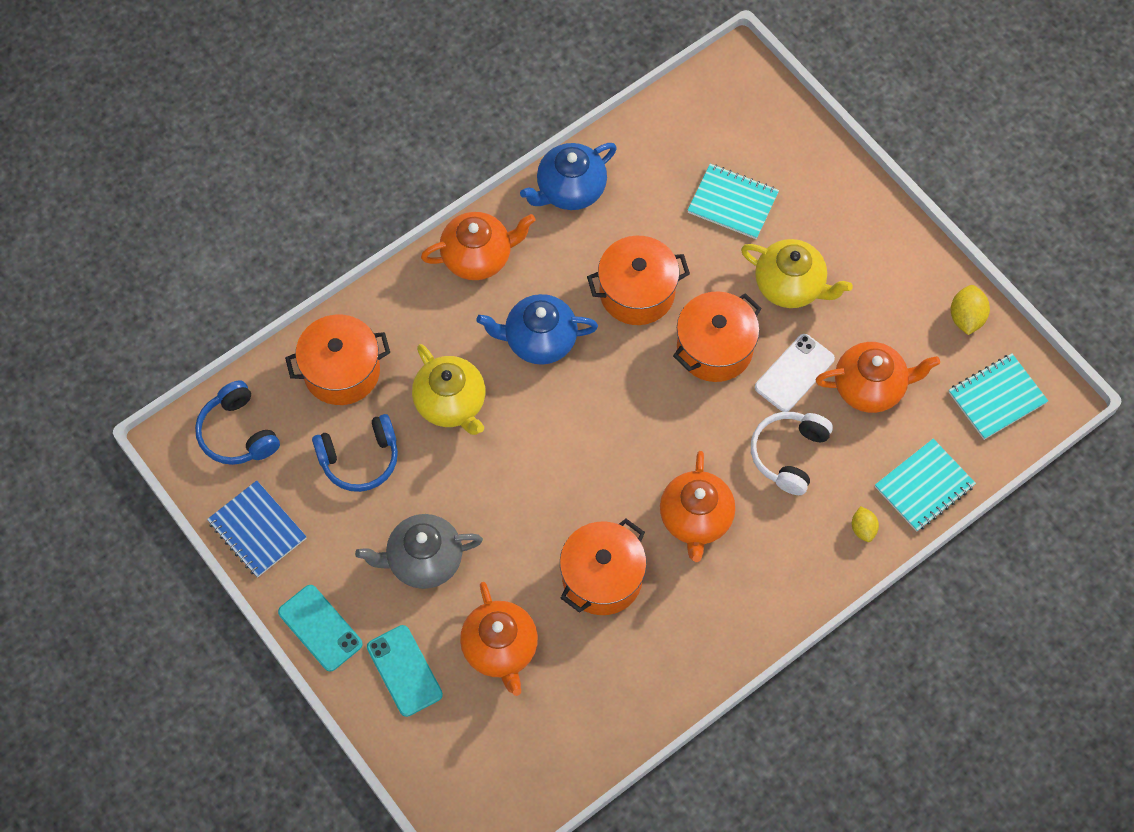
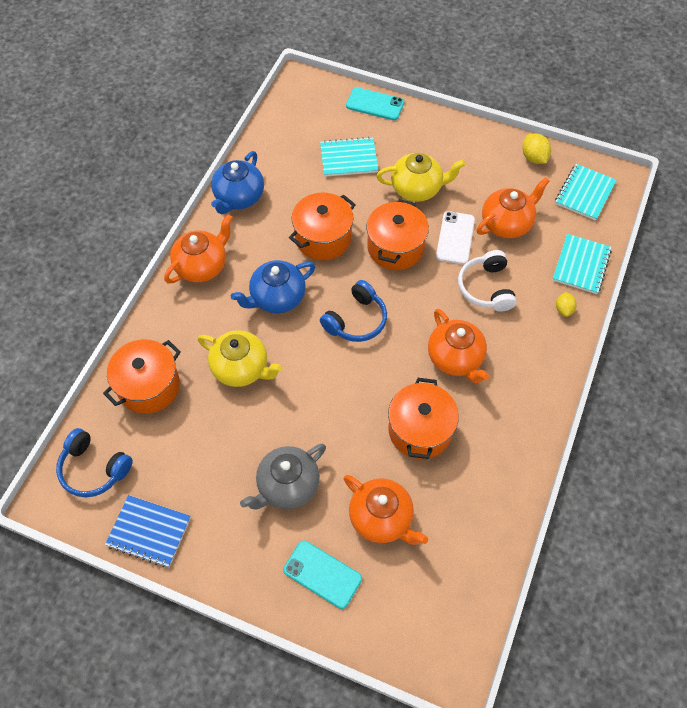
camera: 30 degrees left, 5 degrees down
(320, 628) = (240, 578): turquoise phone -> turquoise phone (375, 104)
(360, 459) = (198, 439): blue headphones -> blue headphones (356, 320)
(863, 529) = (563, 309): yellow lemon -> yellow lemon turned 45 degrees clockwise

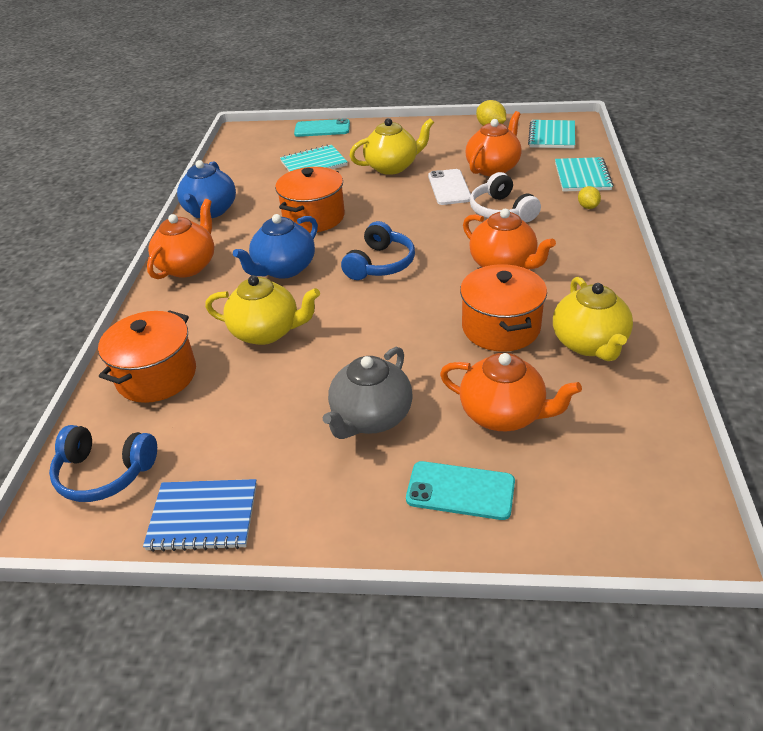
camera: 15 degrees left, 20 degrees down
(395, 247) = (393, 207): orange pot -> none
(479, 473) = (589, 344): none -> yellow teapot

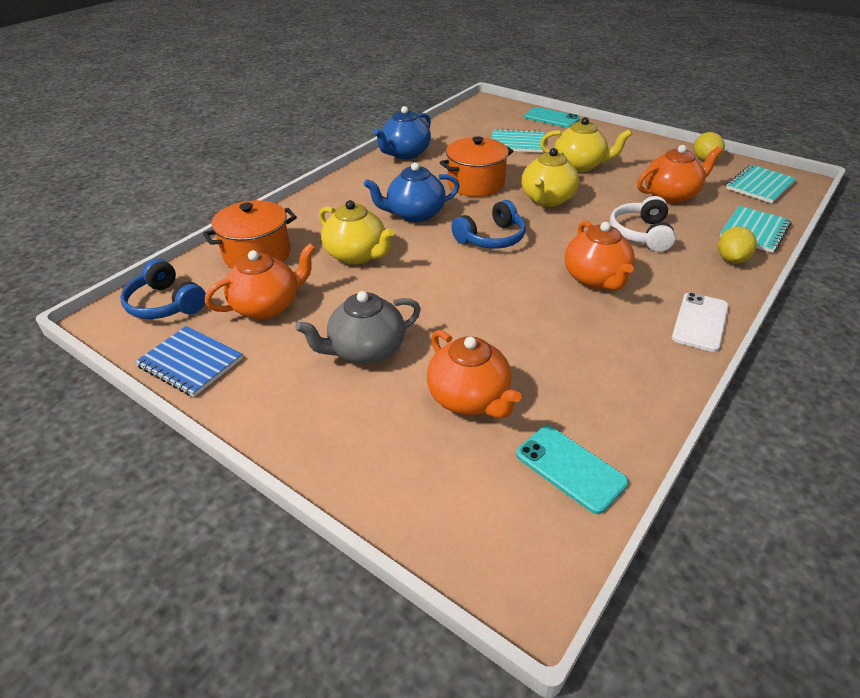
camera: 30 degrees right, 0 degrees up
(188, 266) = (351, 187): orange teapot -> orange teapot (267, 306)
(449, 187) = (613, 198): white phone -> white phone (700, 322)
(460, 490) = (374, 439): turquoise phone -> turquoise phone (570, 468)
(501, 327) = (540, 329): orange pot -> none
(587, 207) = (731, 259): yellow lemon -> yellow lemon, size x1.50
(589, 344) = (607, 377): yellow teapot -> yellow teapot (547, 200)

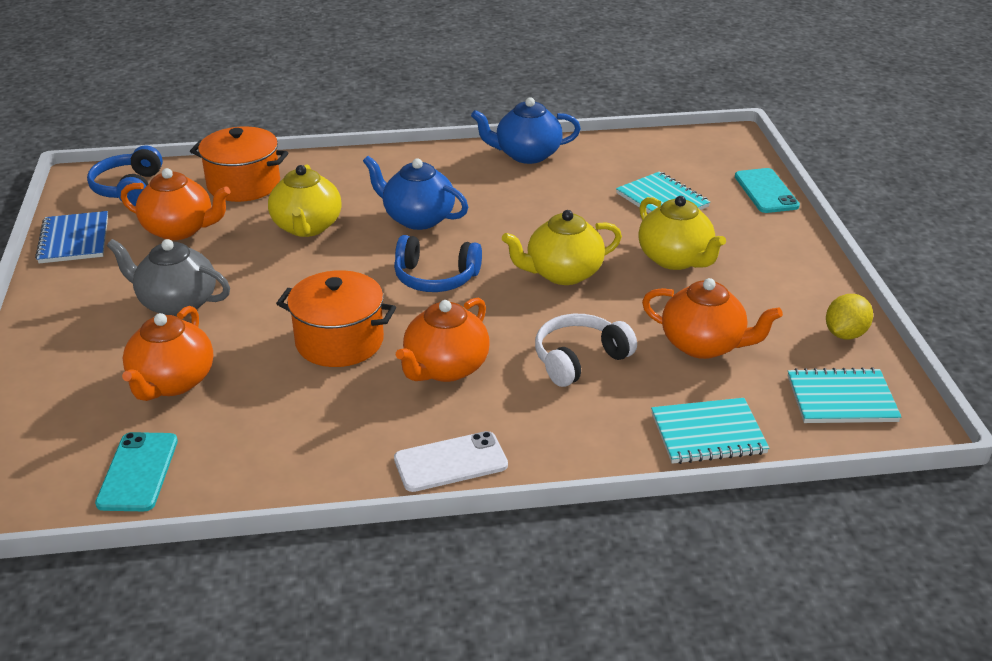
camera: 45 degrees right, 5 degrees down
(476, 184) = (529, 220): orange pot -> orange pot (339, 341)
(731, 259) = (613, 439): yellow lemon -> none

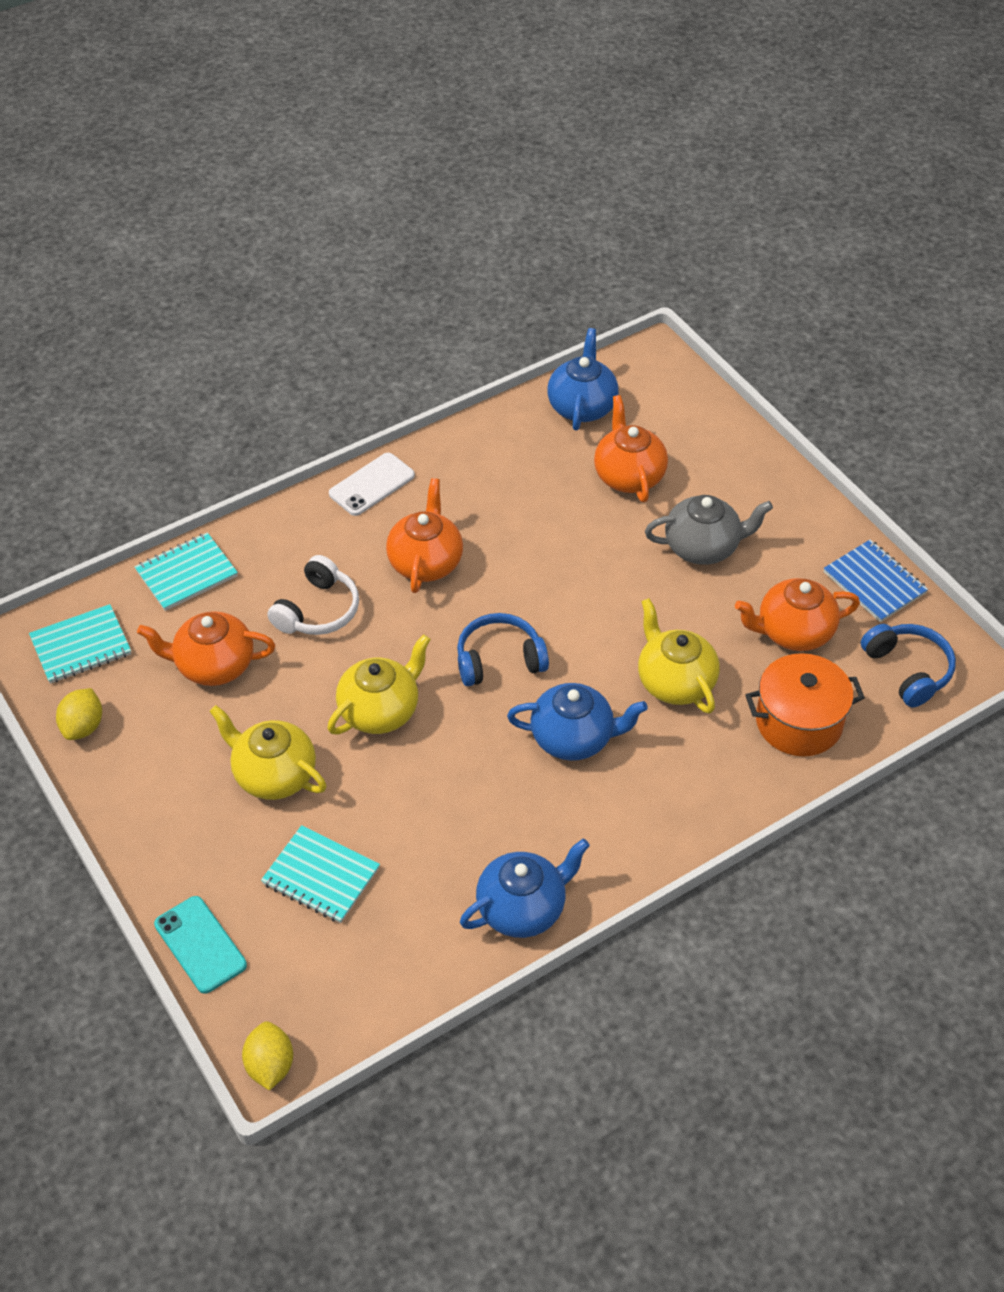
camera: 155 degrees right, 15 degrees up
(138, 472) = (582, 406): turquoise phone -> blue teapot
(339, 341) = (531, 557): orange pot -> none
(733, 137) = (270, 1065): none -> yellow lemon

